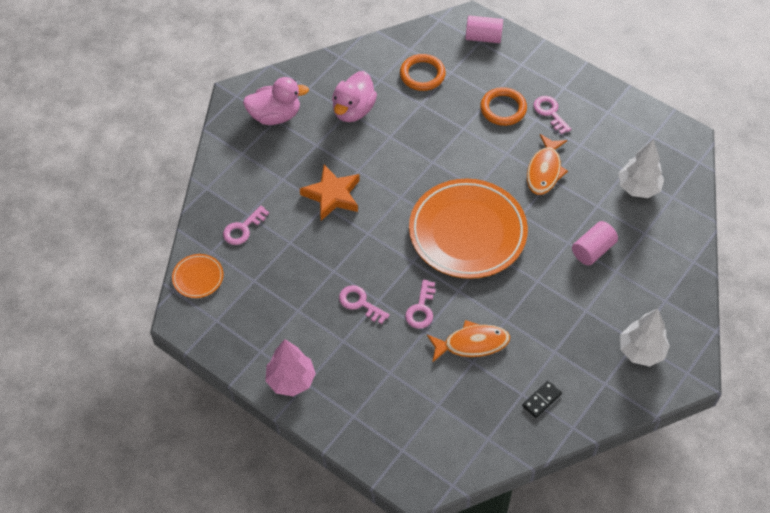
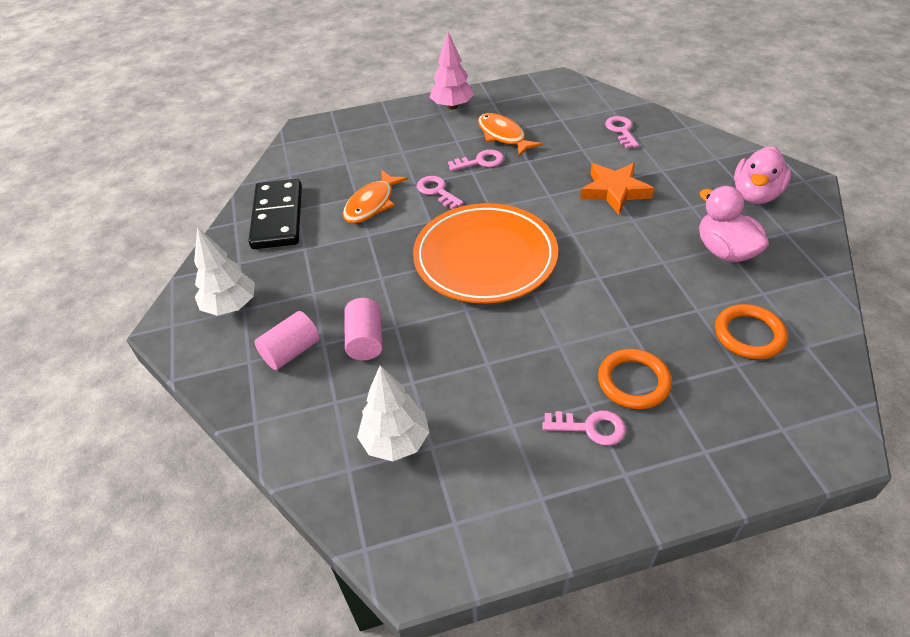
camera: 130 degrees right, 10 degrees down
(198, 277) = (591, 96): orange plate -> none
(483, 37) = (790, 438): pink cylinder -> pink cylinder (291, 351)
(541, 400) = (277, 217): black domino -> black domino, size x2.33
(544, 170) = (504, 364): orange fish -> orange fish (503, 136)

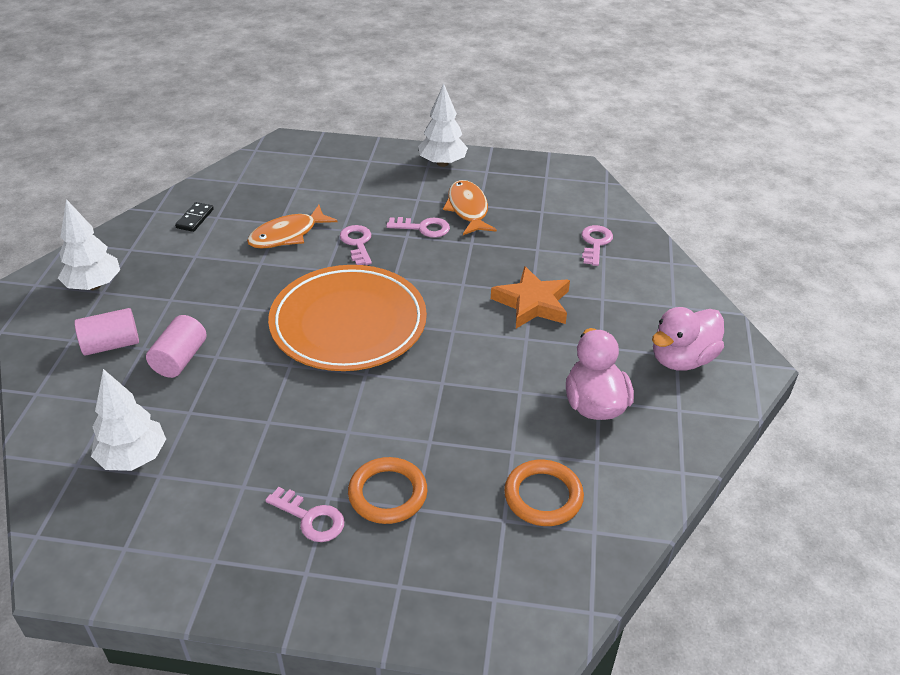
camera: 20 degrees right, 5 degrees down
(277, 217) = (195, 218): black domino -> black domino, size x0.43
(452, 106) = (442, 163): pink tree -> white tree

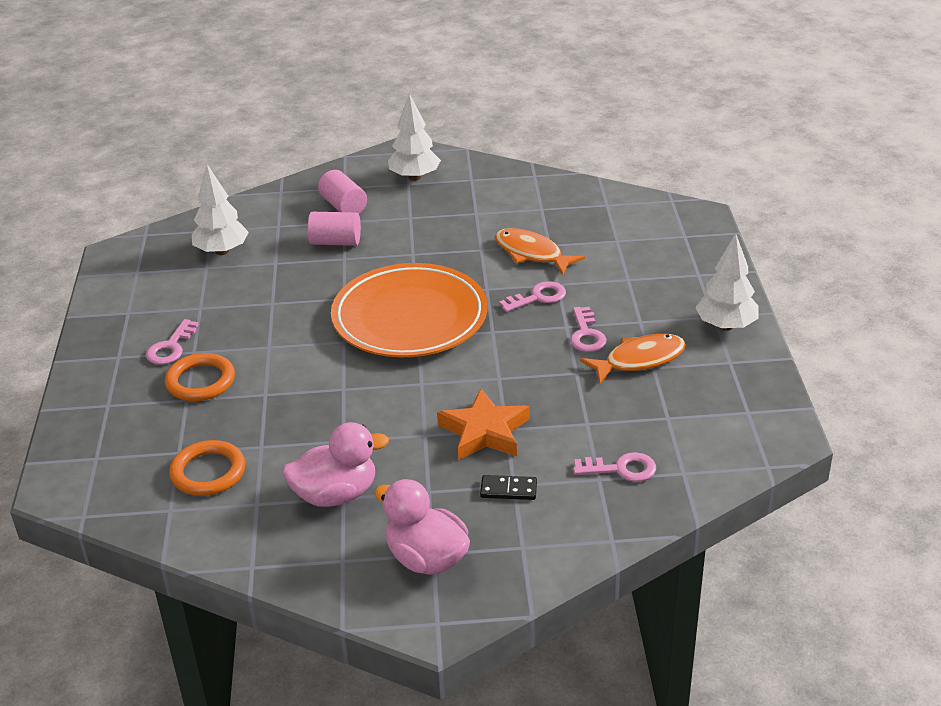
camera: 80 degrees right, 5 degrees down
(195, 218) = (532, 198): black domino -> black domino (508, 490)

